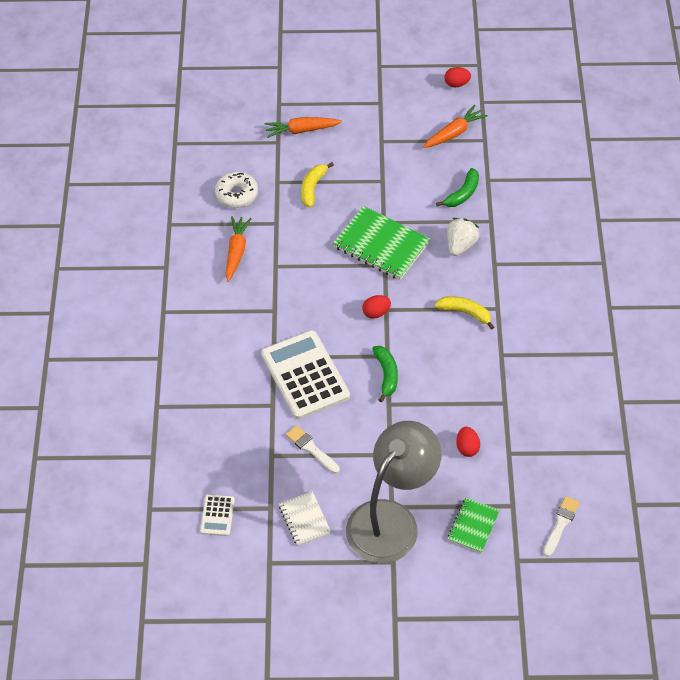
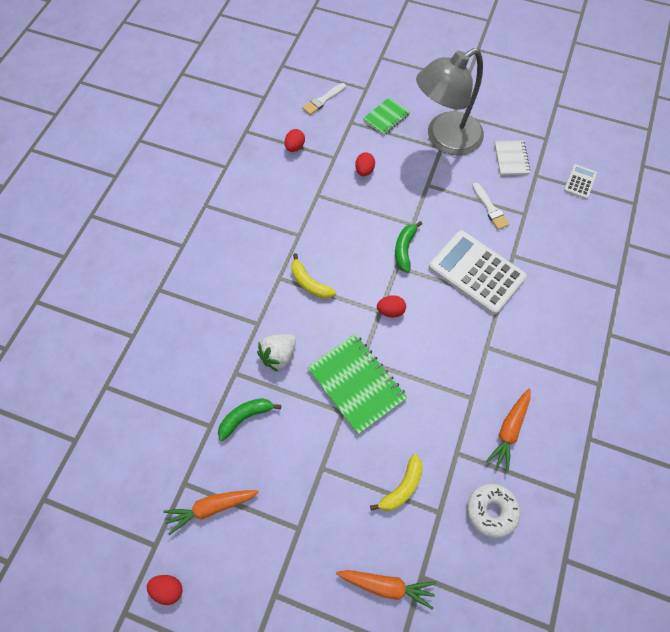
camera: 160 degrees left, 10 degrees up
(305, 375) = (476, 272): white calculator -> white calculator turned 135 degrees clockwise
(559, 450) = (295, 147): none -> red egg

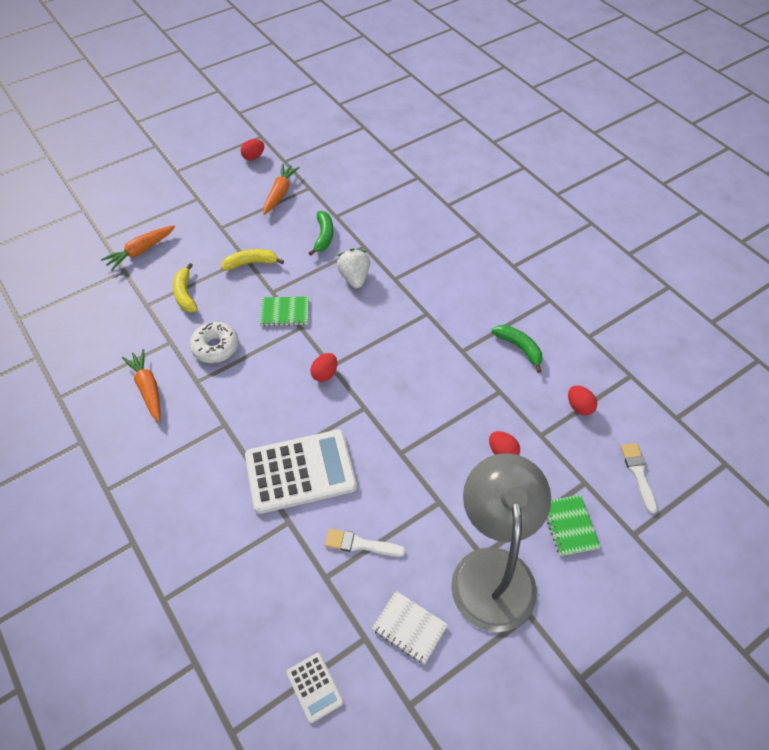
camera: 125 degrees right, 10 degrees down
(309, 283) = (403, 331): yellow banana -> yellow banana (251, 263)
(356, 384) = (285, 312): green notebook -> green notebook, size x0.57
(404, 249) = (377, 426): green banana -> green banana (519, 348)
(491, 511) = (113, 335): white donut -> white donut (215, 347)

